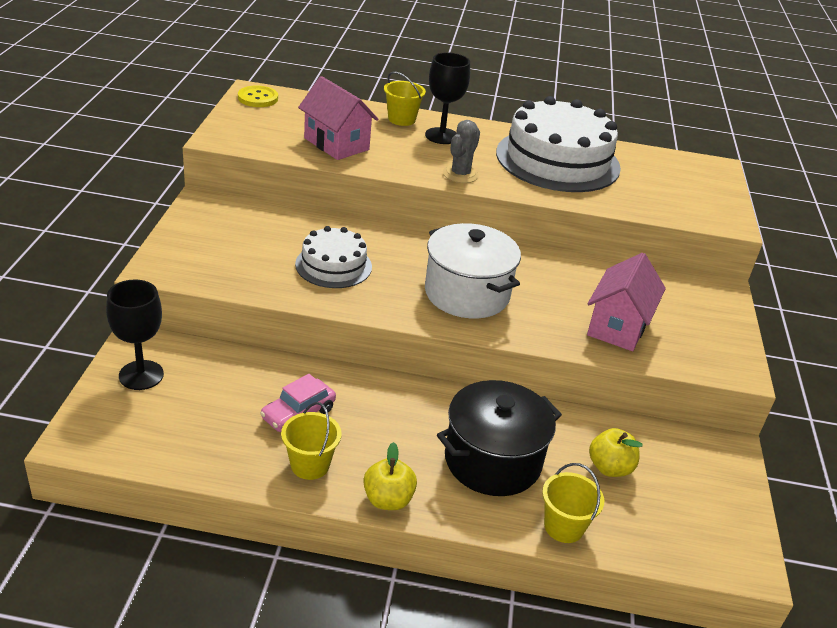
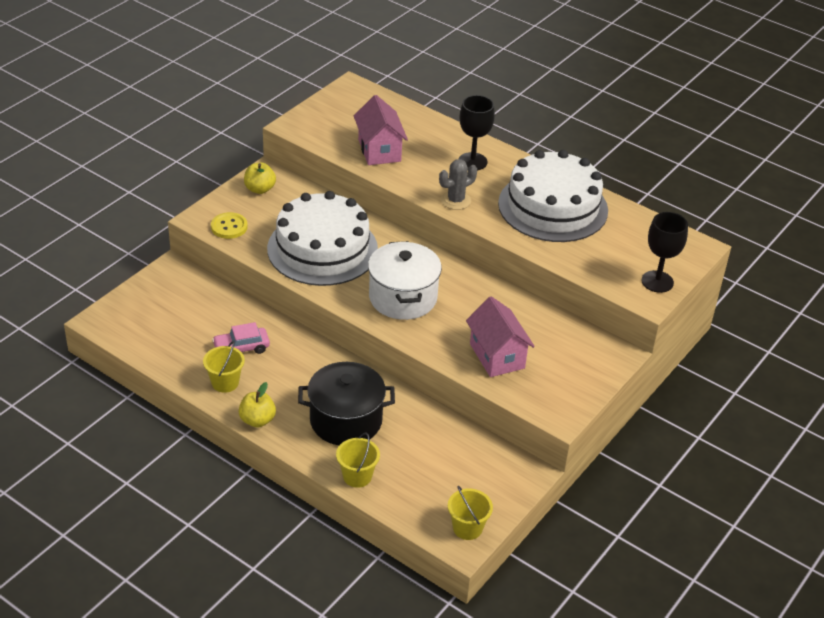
camera: 30 degrees right, 5 degrees up
(141, 375) = (160, 291): black goblet -> black goblet (657, 281)
(258, 98) = (351, 93): yellow button -> yellow button (229, 227)
(333, 265) = (322, 249): white cake -> white cake, size x1.86
(401, 119) = (452, 138): yellow bucket -> yellow bucket (467, 528)
(609, 468) = (424, 453): yellow apple -> yellow apple (260, 189)
(618, 326) = (497, 356): pink house -> pink house turned 75 degrees counterclockwise

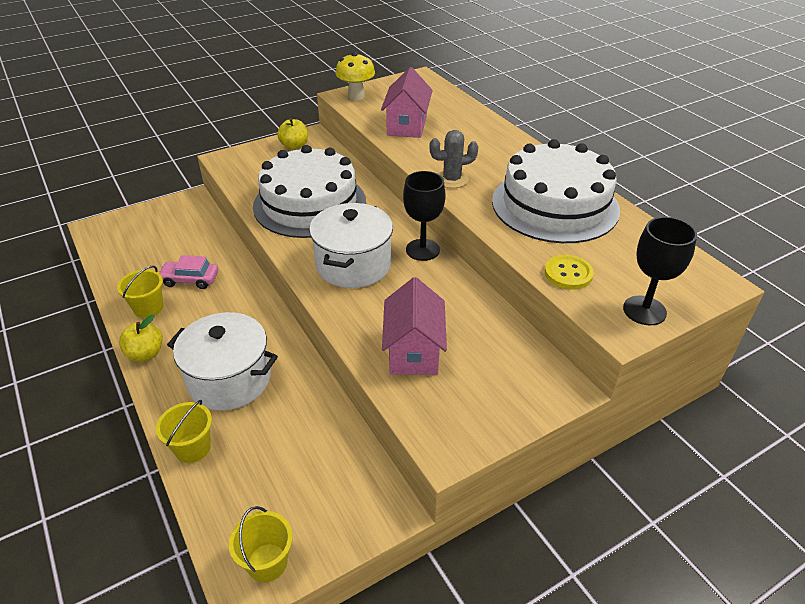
camera: 25 degrees right, 0 degrees up
(229, 227) = (243, 169): yellow button -> yellow button (568, 273)
(306, 124) = (356, 96): none -> yellow mushroom
(346, 420) = (229, 379): black pot -> white pot
(472, 161) = (493, 150): black goblet -> black goblet (422, 250)

